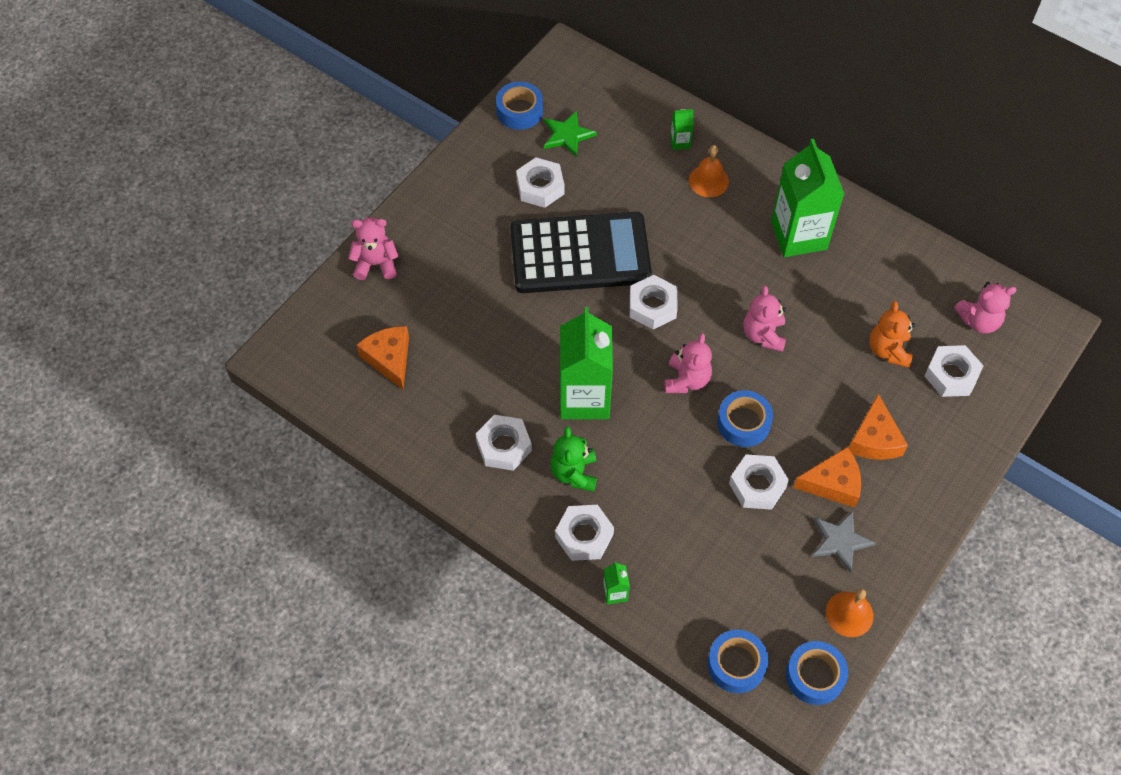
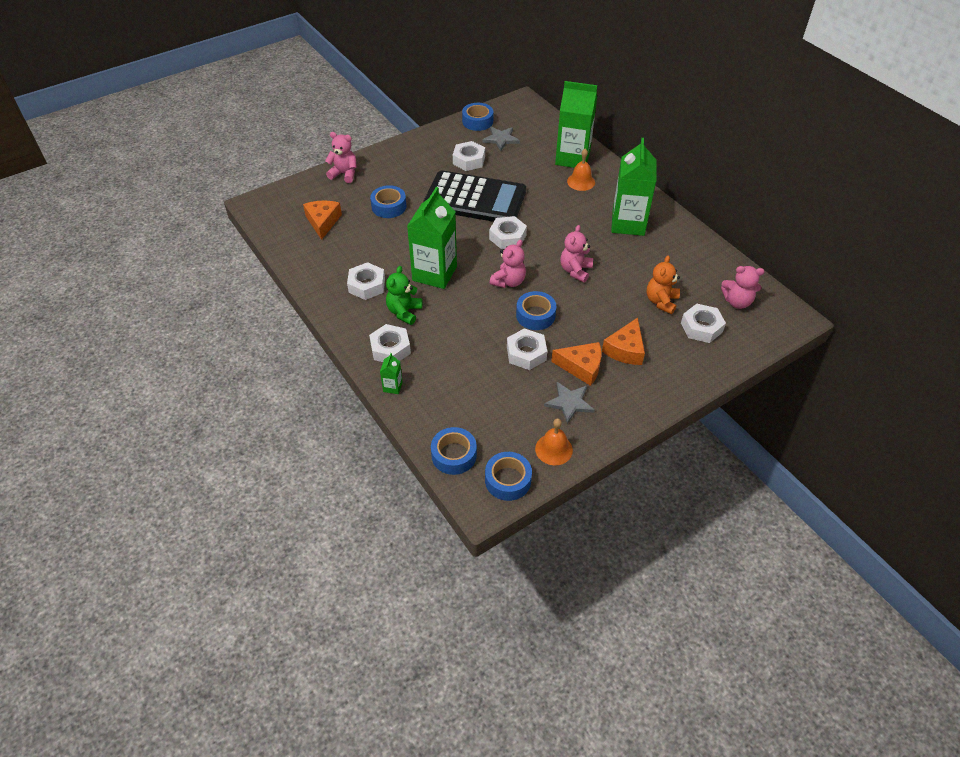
camera: 20 degrees right, 10 degrees down
(468, 303) = (389, 206): none -> blue tape
(567, 135) = (501, 139): green star -> grey star
(680, 142) = (572, 158): green carton -> green carton, size x2.44

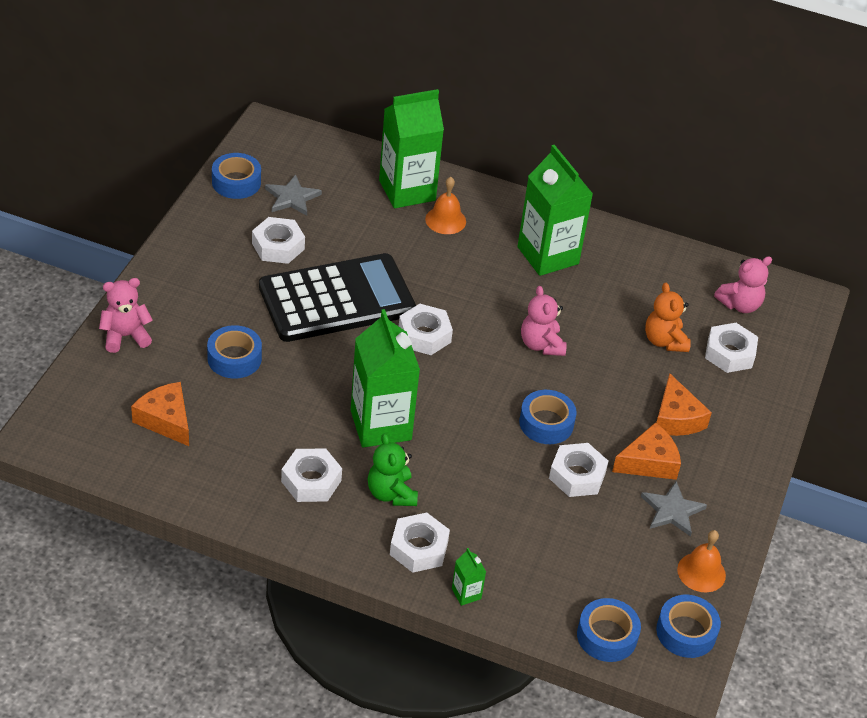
camera: 40 degrees left, 5 degrees down
(508, 281) = (478, 394): pink teddy bear -> none

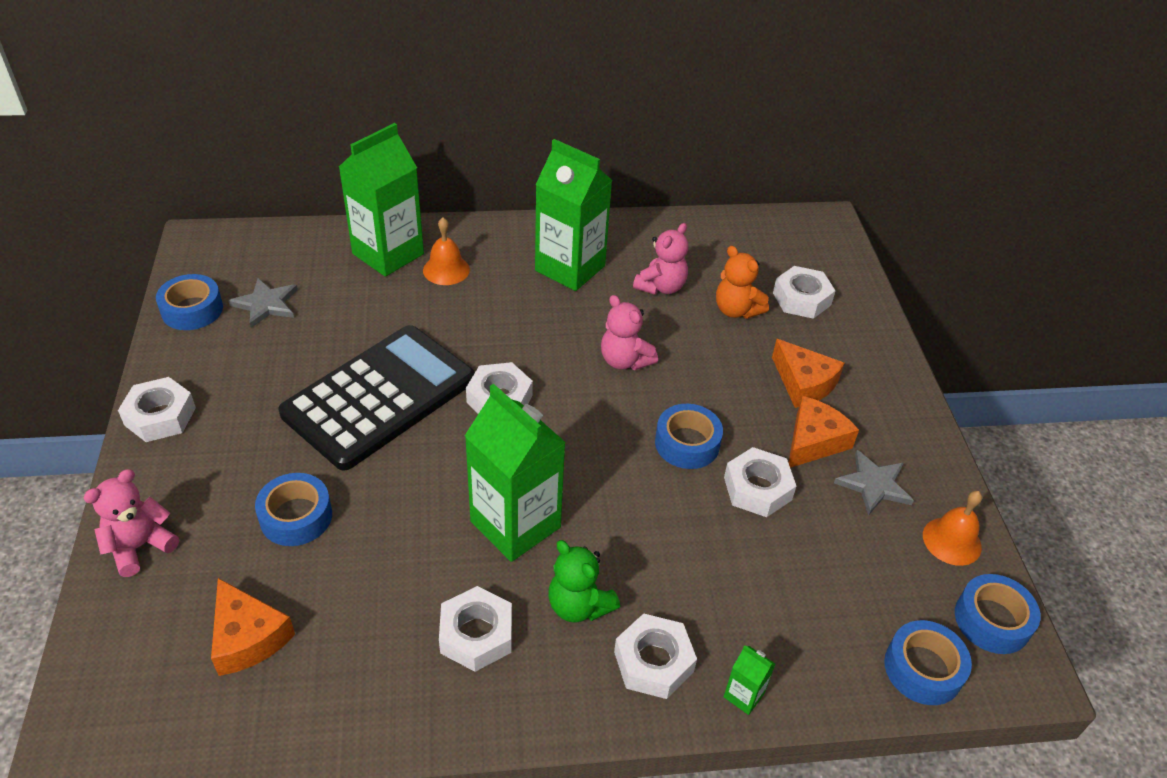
camera: 25 degrees left, 0 degrees up
(166, 420) = (247, 637): orange cheese -> orange cheese turned 150 degrees counterclockwise
(278, 246) = (278, 362): white nut -> white nut (160, 416)
(740, 305) = (775, 250): pink teddy bear -> pink teddy bear (661, 287)

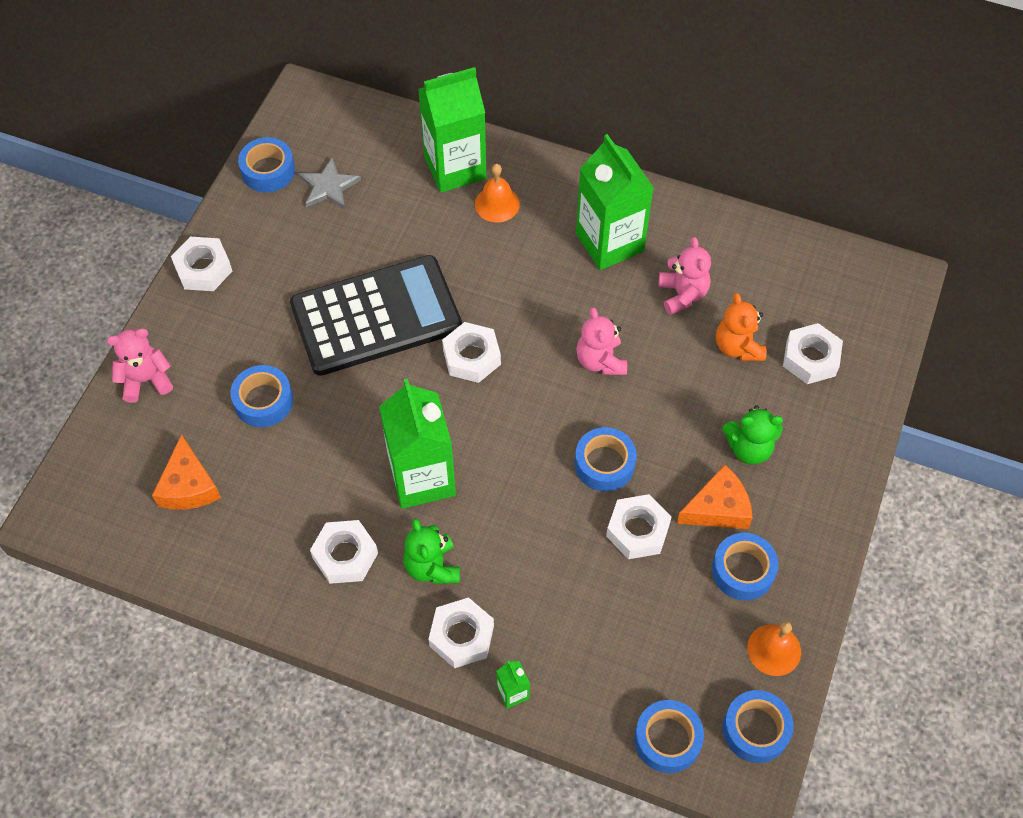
camera: 30 degrees right, 15 degrees up
(661, 287) = (682, 294): pink teddy bear -> pink teddy bear turned 75 degrees counterclockwise
(803, 383) = (749, 448): orange cheese -> green teddy bear
(874, 484) = (743, 570): grey star -> blue tape

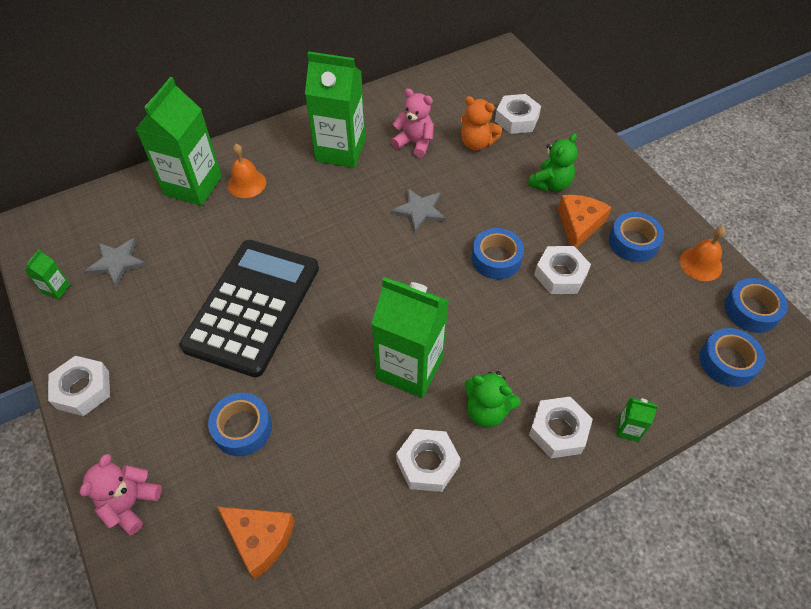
camera: 50 degrees left, 5 degrees down
(268, 171) = (56, 289): blue tape -> green carton
(471, 357) = (345, 274): white nut -> none
(600, 361) = (419, 211): pink teddy bear -> grey star

